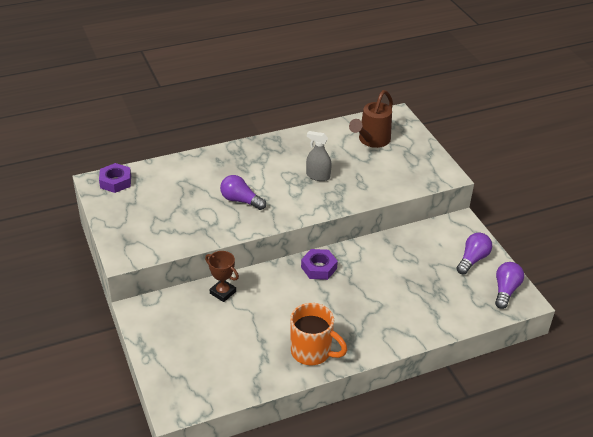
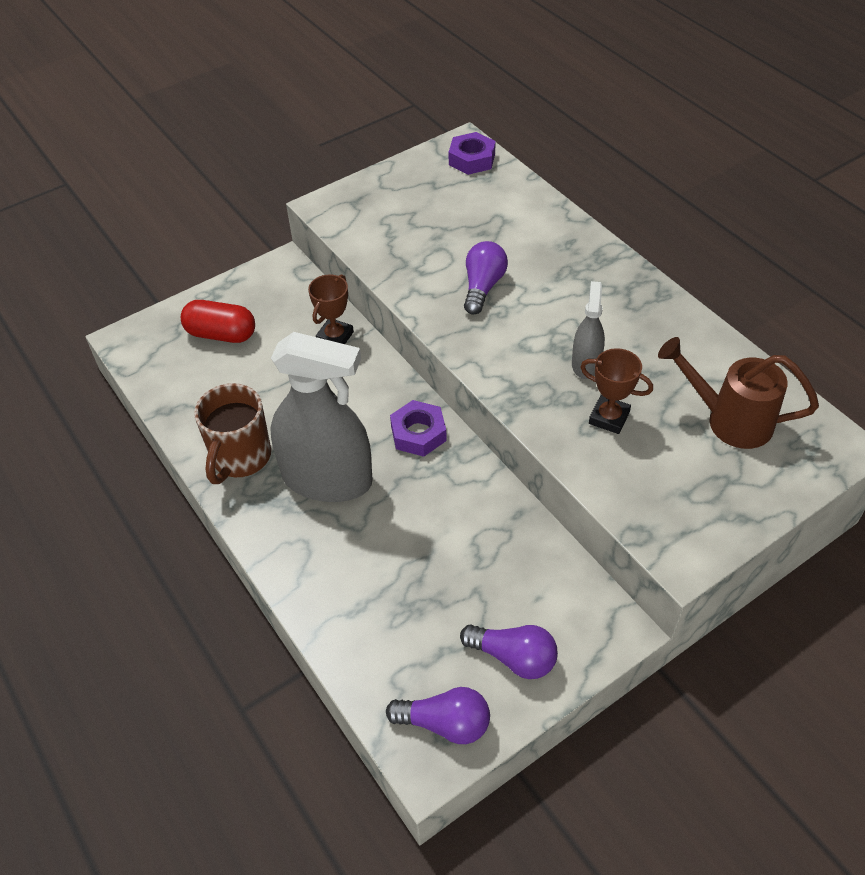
camera: 80 degrees right, 10 degrees up
(193, 351) = (221, 334): none -> red capsule
(312, 352) = (240, 458): orange mug -> brown mug
(341, 313) = (327, 479): none -> grey spray bottle
(358, 177) = (609, 418): none -> brown trophy

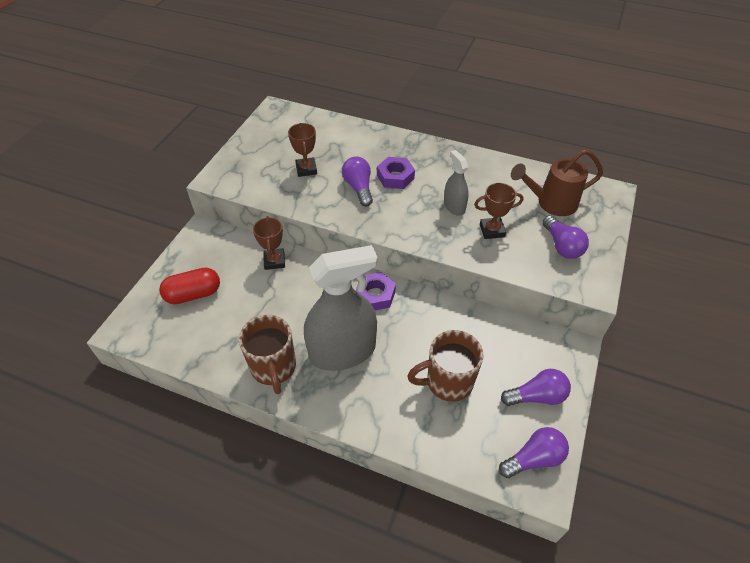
camera: 35 degrees left, 0 degrees up
(418, 579) = (447, 382): none -> brown mug
(438, 236) = (306, 169): none -> brown trophy
(471, 159) = (288, 116): purple nut -> purple nut (395, 177)
(689, 483) = (562, 246): none -> purple light bulb

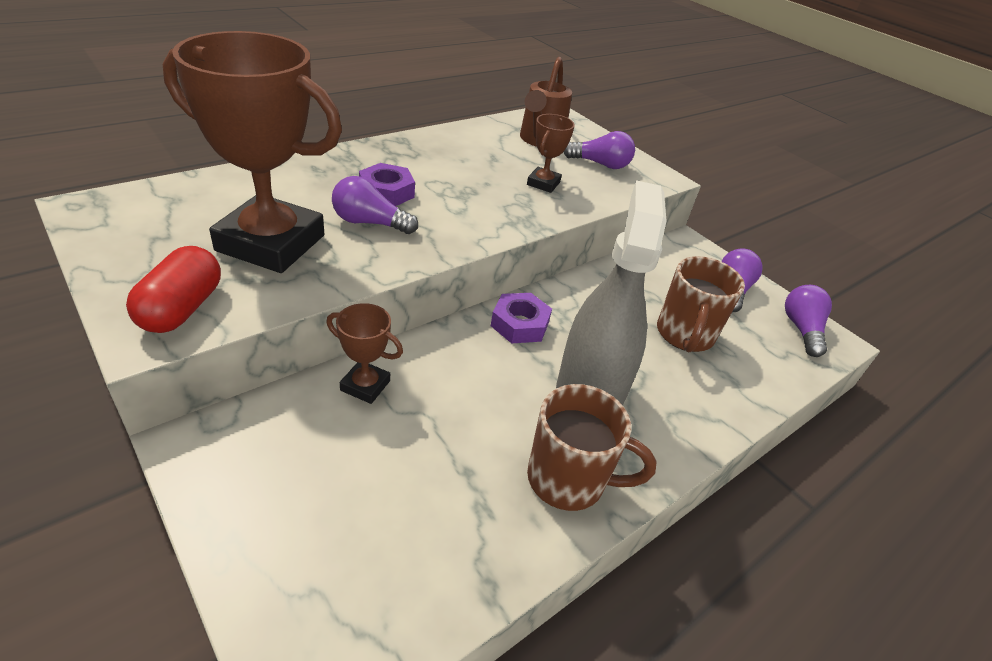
camera: 65 degrees left, 10 degrees down
(193, 294) = (331, 521): red capsule -> red capsule (182, 308)
(306, 169) = (271, 243): brown trophy -> brown trophy, size x2.26
(454, 206) = (483, 184): grey spray bottle -> none

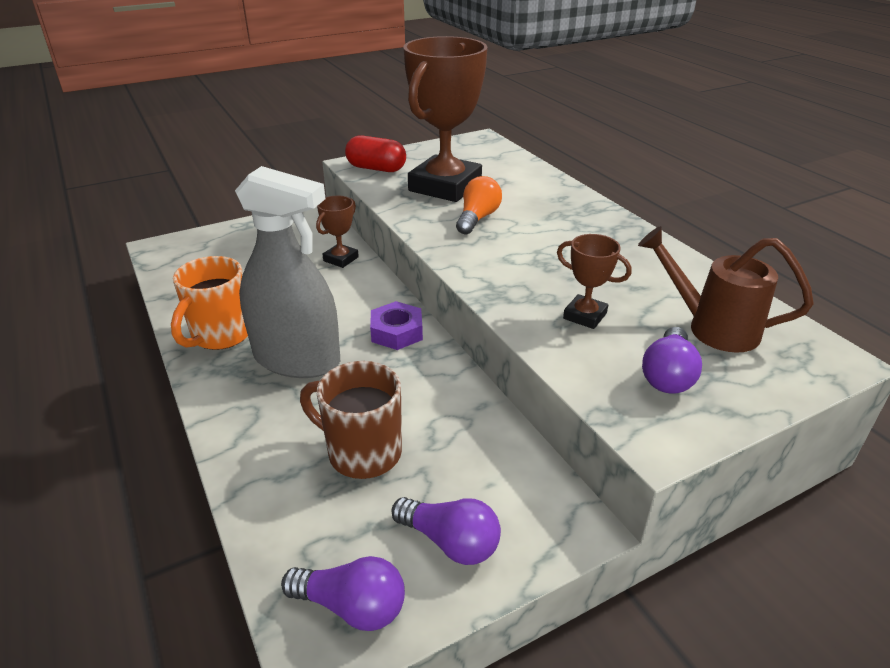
camera: 105 degrees right, 5 degrees down
(369, 223) = (477, 218): purple light bulb -> orange light bulb
(386, 192) = (531, 225): purple nut -> none
(568, 480) = (220, 335): brown mug -> orange mug

